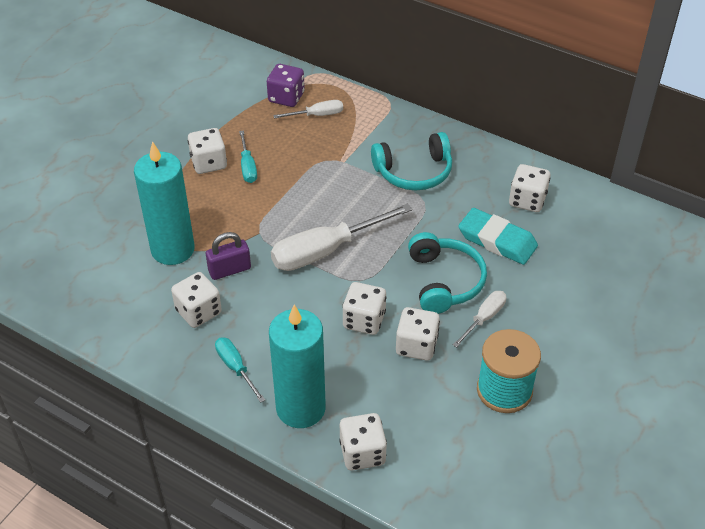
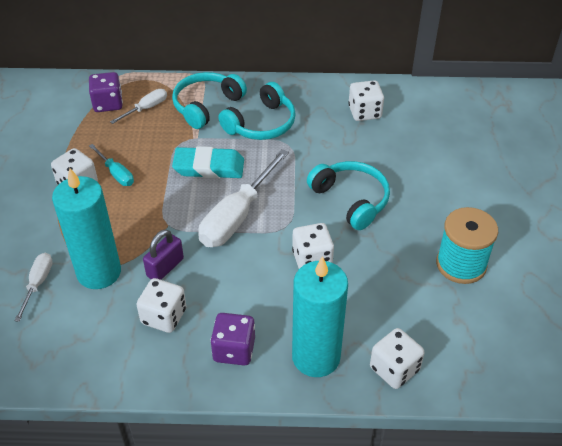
camera: 30 degrees left, 0 degrees up
(235, 368) = (234, 350): turquoise screwdriver -> purple dice
(375, 133) = (206, 105): none -> turquoise headphones
(416, 345) = (369, 260): white dice -> none
(484, 318) = (403, 215): white screwdriver -> white screwdriver (38, 284)
(497, 240) = (366, 151): turquoise eraser -> turquoise eraser (209, 167)

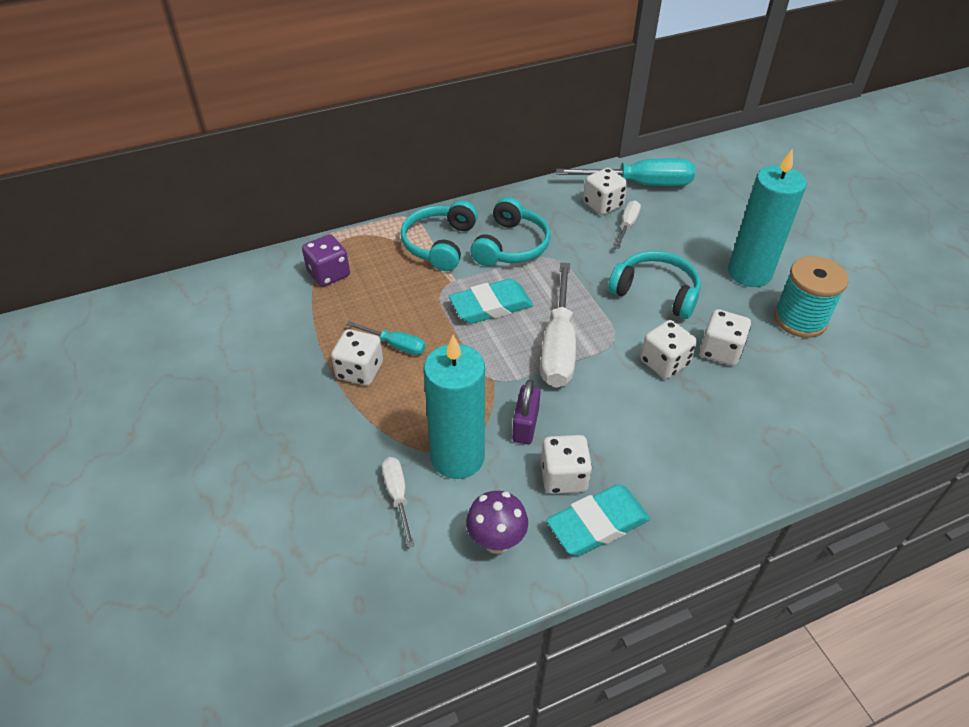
camera: 25 degrees left, 0 degrees up
(81, 343) = (496, 541): none -> purple mushroom
(146, 108) = (376, 266): white screwdriver -> white screwdriver (627, 226)
(162, 361) = (597, 524): none -> turquoise eraser
(234, 350) = (661, 482): purple dice -> none
(316, 357) = (743, 457): turquoise candle -> turquoise candle (749, 273)
(394, 369) = (821, 440): white dice -> white dice (720, 351)
(412, 104) = (640, 184): none -> turquoise screwdriver

